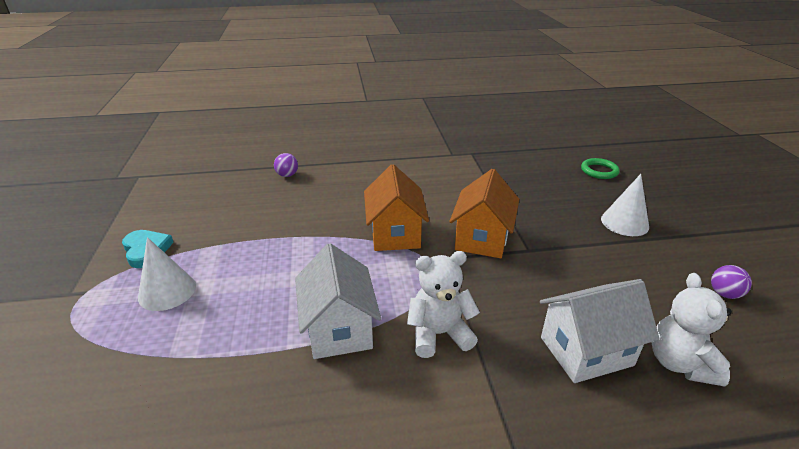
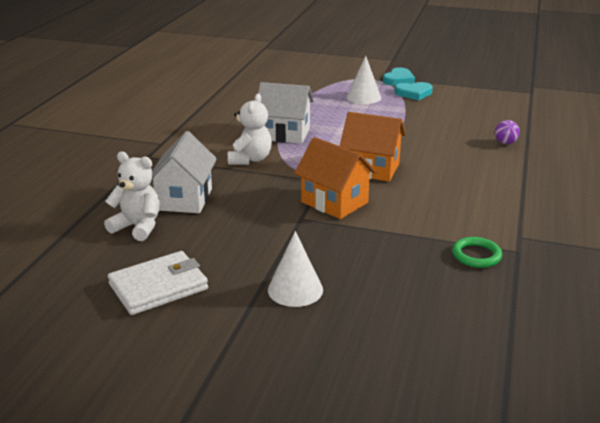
camera: 115 degrees right, 5 degrees down
(83, 275) = (398, 80): none -> turquoise heart
(599, 171) = (417, 332): green ring -> green ring (476, 255)
(724, 294) = (158, 286): purple ball -> white wallet

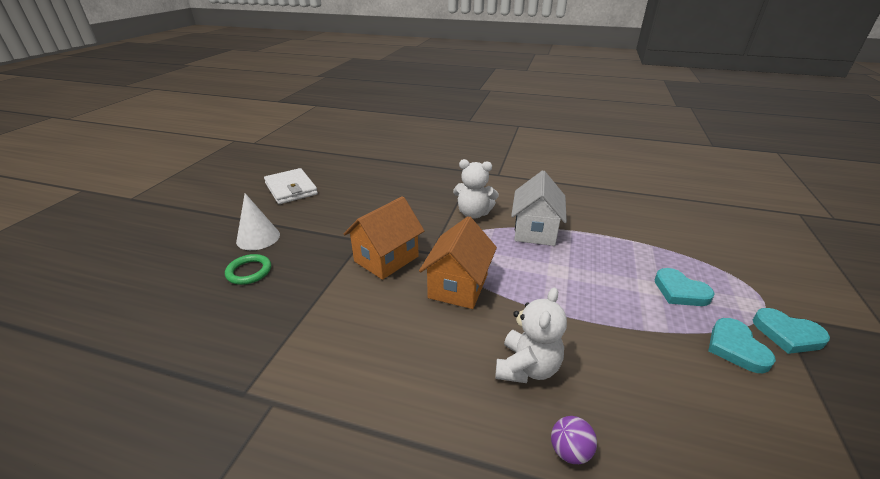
camera: 90 degrees right, 5 degrees up
(138, 227) = (366, 177): white teddy bear -> white teddy bear (527, 367)
(184, 199) = (402, 189): white house -> none
(363, 97) = (680, 291): white cone -> turquoise heart
(476, 255) = (252, 352): green ring -> green ring (249, 271)

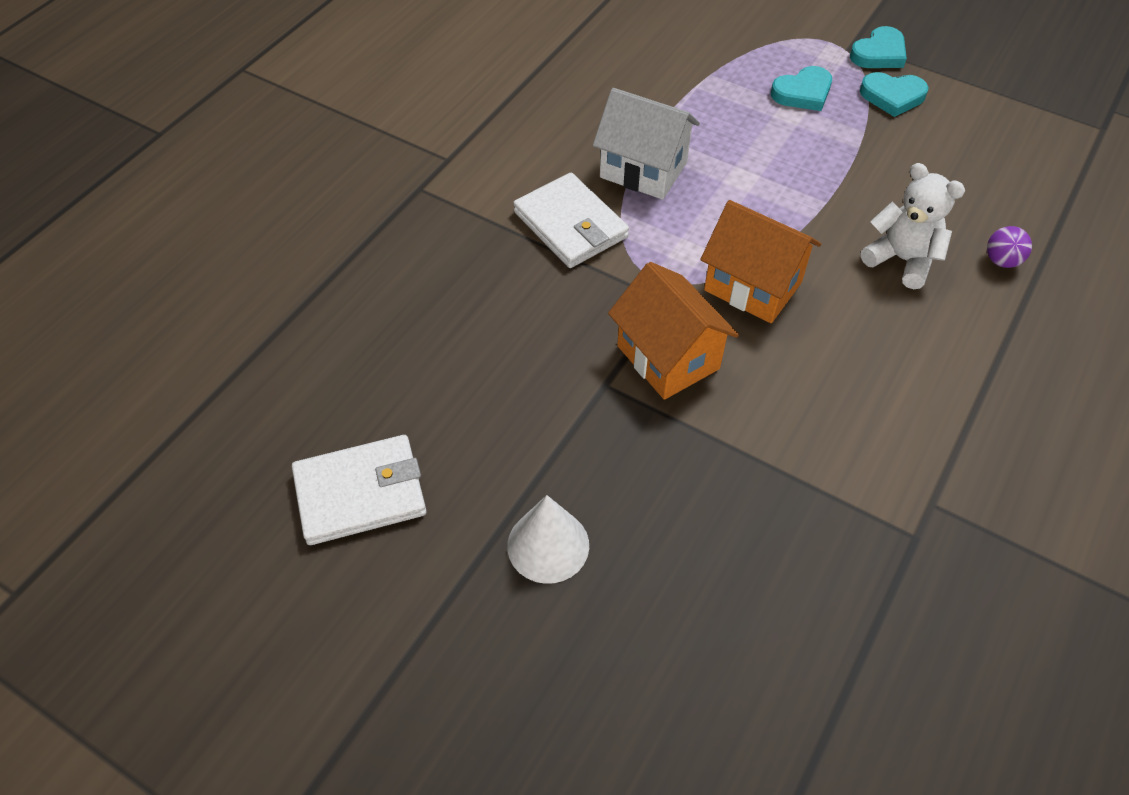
camera: 75 degrees left, 20 degrees up
(249, 271) = (656, 552): green ring -> none
(473, 213) = (570, 225): white teddy bear -> white wallet

